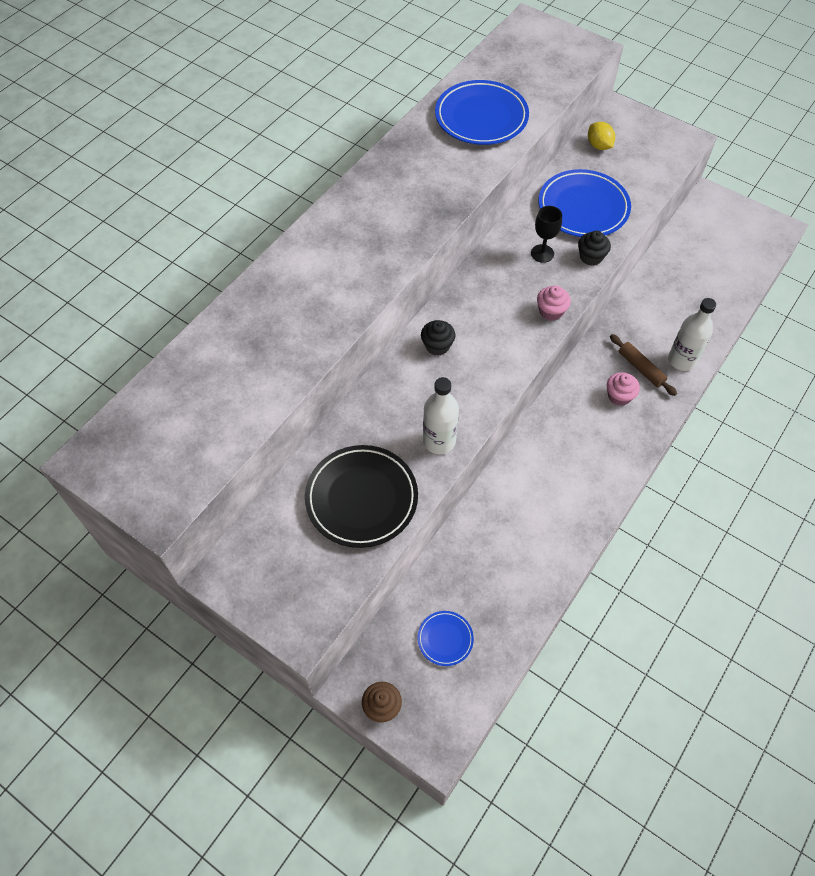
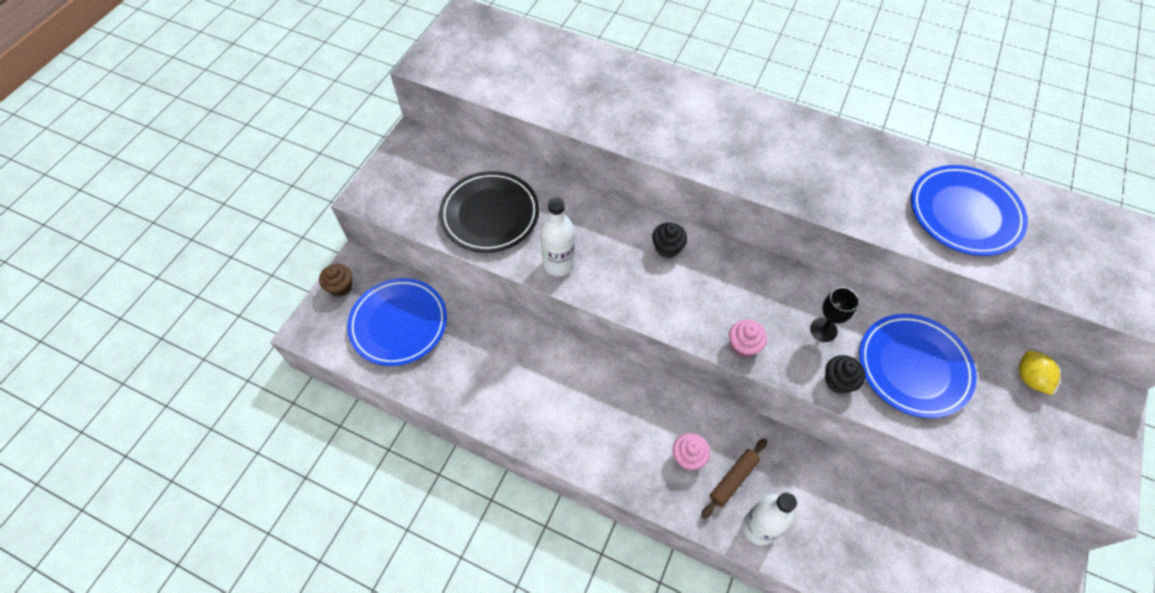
camera: 80 degrees right, 0 degrees up
(445, 639) = (399, 324): blue plate -> blue plate, size x2.01
(599, 146) = (1029, 378): yellow lemon -> yellow lemon turned 60 degrees counterclockwise

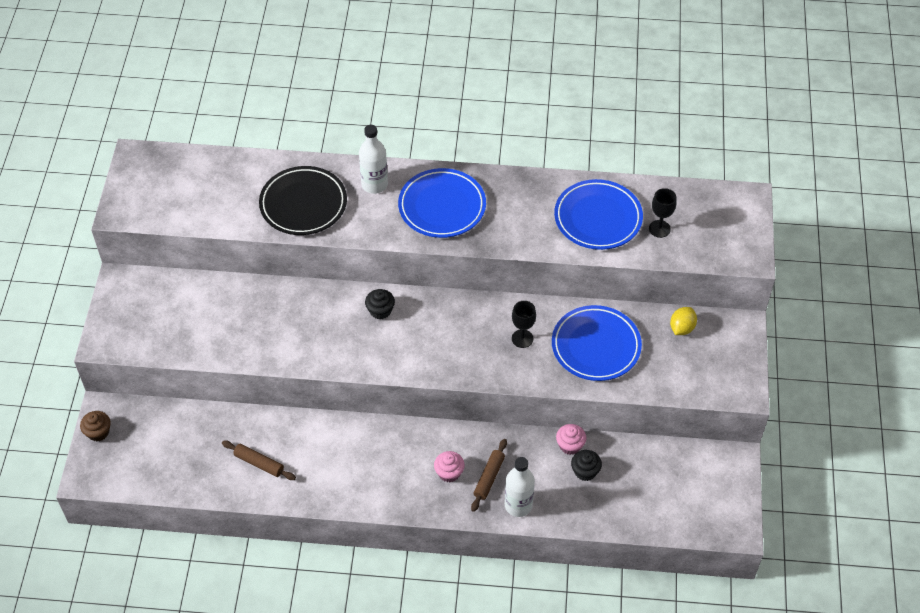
camera: 20 degrees left, 5 degrees down
(399, 324) = (166, 446): blue plate -> blue plate (442, 206)
(484, 374) = (259, 463): none -> brown rolling pin
(490, 215) = (220, 327): black plate -> black plate (303, 204)
(558, 264) = (294, 350): white bottle -> white bottle (374, 184)
(743, 345) = (464, 369): pink cupcake -> pink cupcake (570, 445)
(838, 381) = (542, 373): black cupcake -> black cupcake (585, 471)
(1029, 378) = (682, 328): yellow lemon -> yellow lemon turned 60 degrees clockwise
(1043, 249) = (659, 229): none -> black goblet

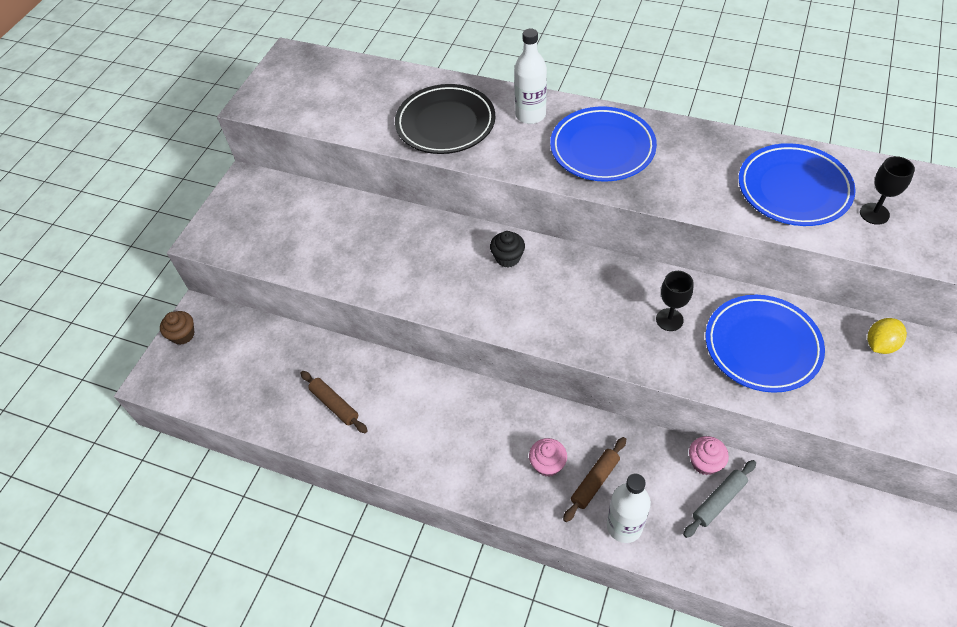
camera: 20 degrees right, 0 degrees up
(585, 471) = (719, 501): black cupcake -> grey rolling pin

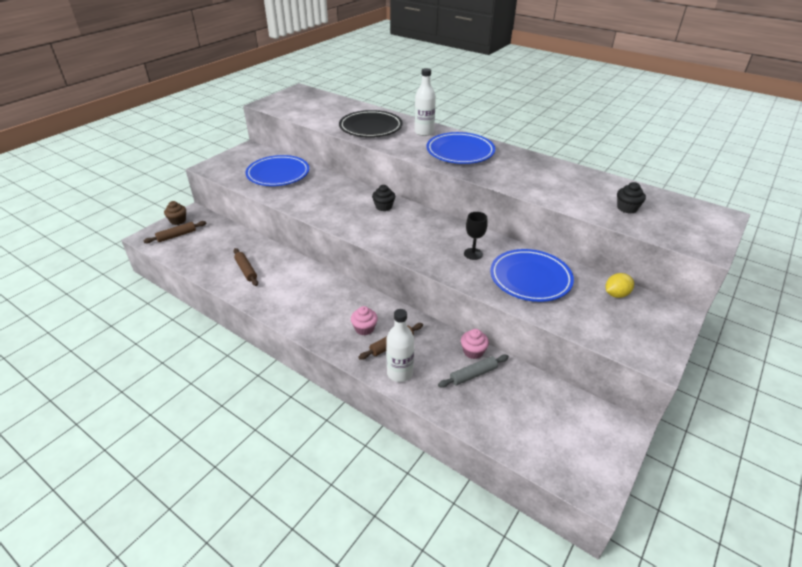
camera: 10 degrees right, 15 degrees down
(196, 365) = (176, 235): none -> brown rolling pin
(793, 189) = (576, 188): blue plate -> blue plate (278, 174)
(874, 213) = (627, 208): black goblet -> black cupcake

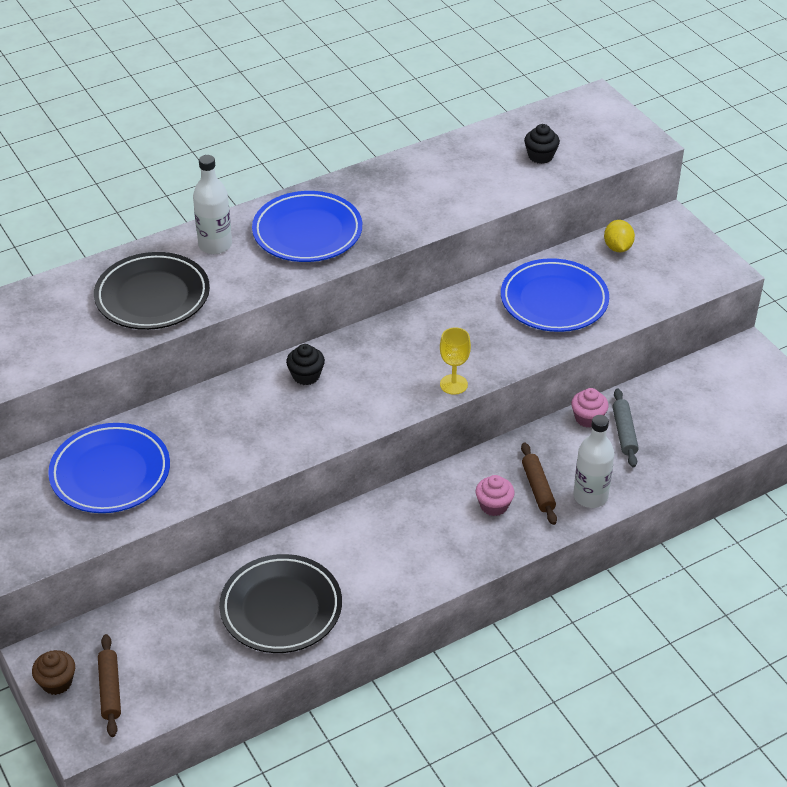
camera: 65 degrees left, 5 degrees up
(246, 270) = (281, 608): brown rolling pin -> black plate
(415, 258) = (453, 384): none -> yellow goblet
(473, 254) = (477, 329): black goblet -> none

